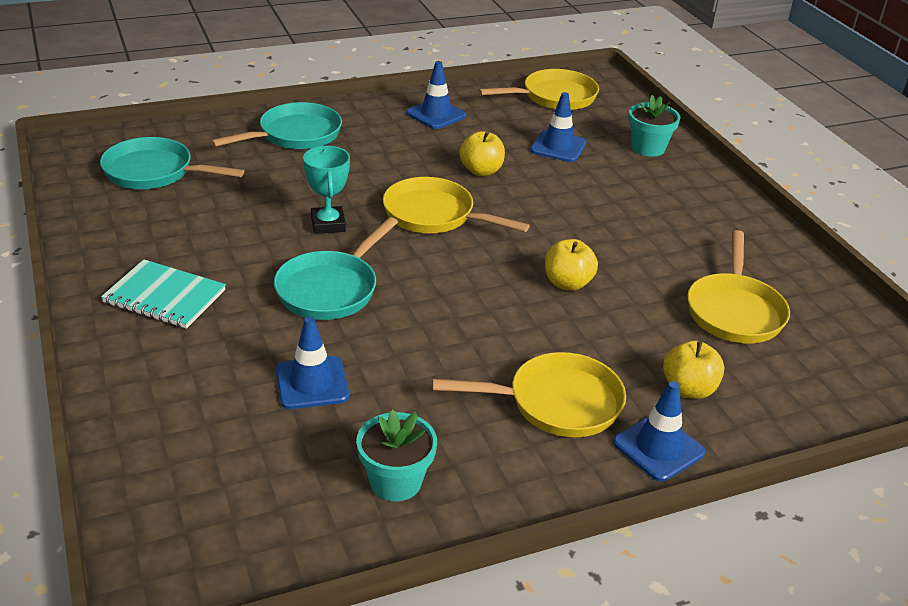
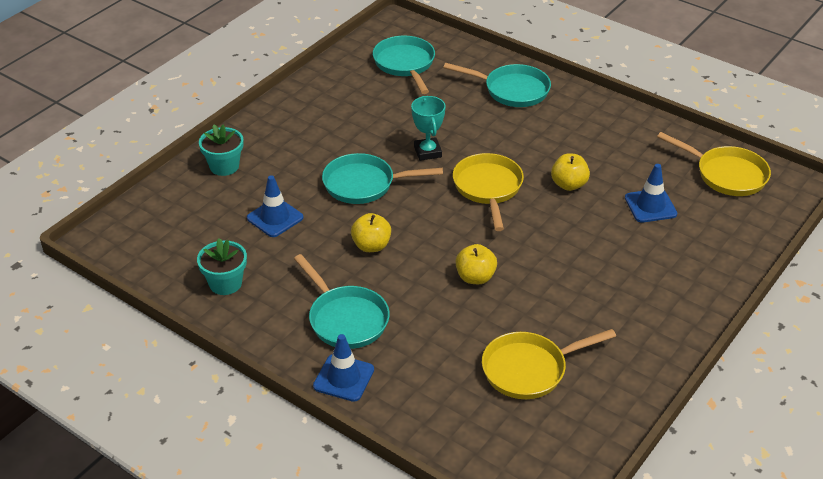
camera: 60 degrees right, 5 degrees up
(164, 297) = (296, 132): turquoise notebook -> none
(328, 224) = (427, 152): turquoise trophy -> turquoise trophy turned 60 degrees counterclockwise
(436, 114) = (619, 132): blue traffic cone -> none
(556, 403) = (345, 319): yellow pan -> turquoise pan
(648, 148) = (711, 251): turquoise flower pot -> turquoise flower pot (224, 166)
(688, 389) = (415, 373): yellow apple -> yellow apple (371, 246)

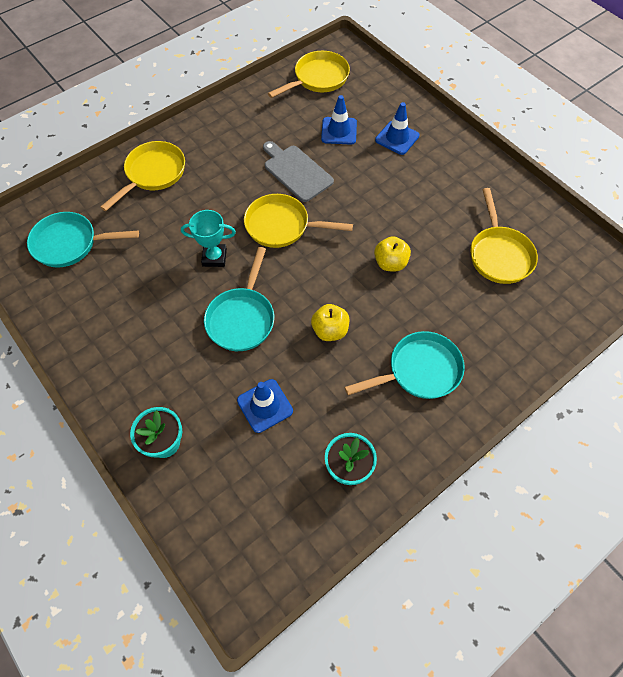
camera: 75 degrees left, 20 degrees up
(343, 378) = (490, 386): blue traffic cone -> blue traffic cone (397, 138)
(512, 90) = (153, 174): turquoise pan -> yellow pan
(568, 184) = (296, 172): yellow apple -> grey cutting board

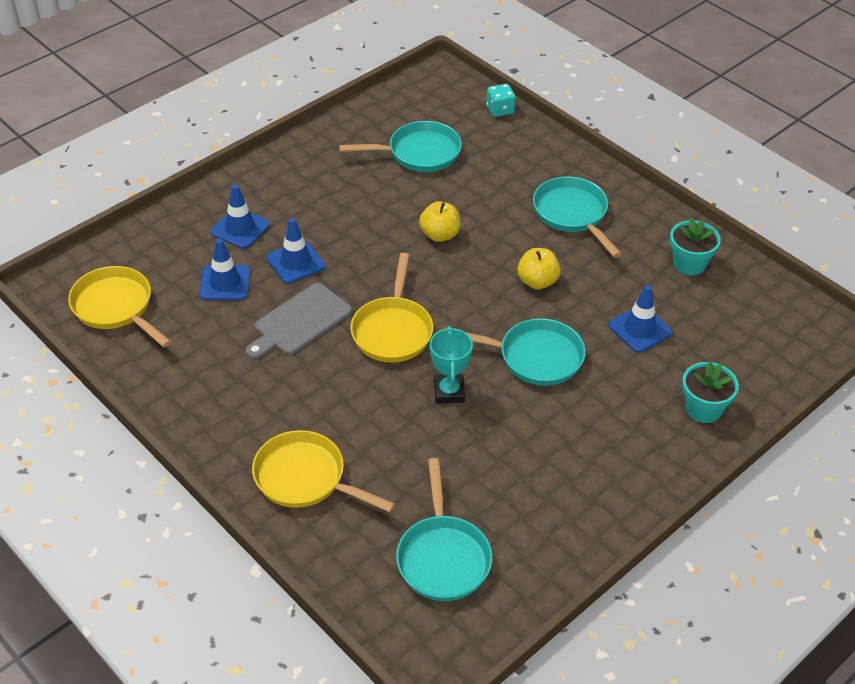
camera: 95 degrees left, 15 degrees down
(359, 169) = (295, 262): none -> blue traffic cone
(499, 255) = (419, 153): yellow pan -> turquoise pan
(575, 325) = (500, 110): none -> turquoise dice

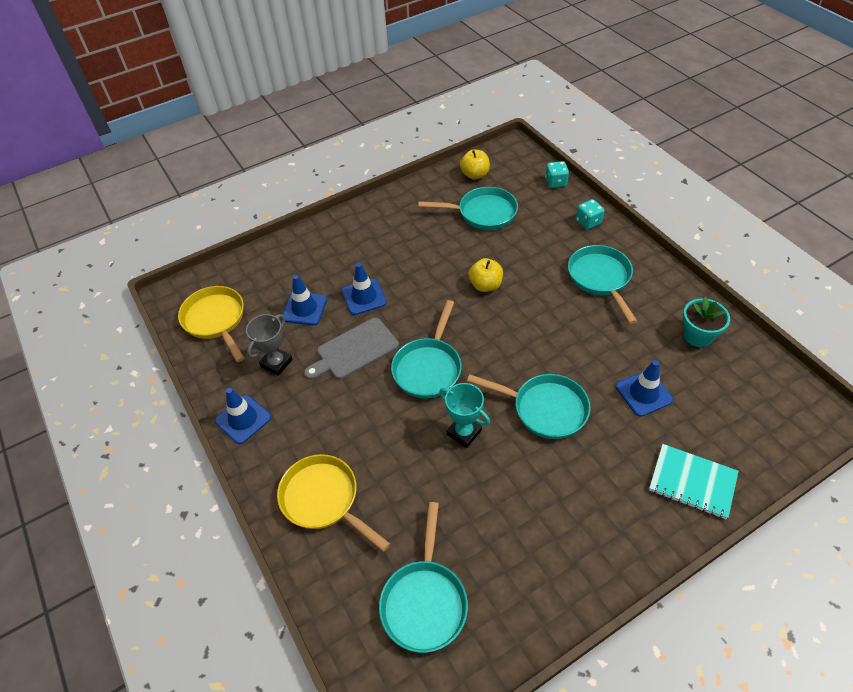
camera: 15 degrees right, 5 degrees up
(207, 346) = (276, 363): none -> grey trophy
(240, 228) = (328, 263): blue traffic cone -> blue traffic cone (243, 419)
(393, 330) = (428, 368): yellow pan -> turquoise pan
(449, 392) = (464, 432): turquoise trophy -> turquoise trophy turned 60 degrees counterclockwise
(537, 281) = (560, 337): yellow apple -> yellow apple (475, 175)
(547, 153) = (588, 222): none -> turquoise dice
(703, 409) = (692, 482): turquoise flower pot -> turquoise notebook

